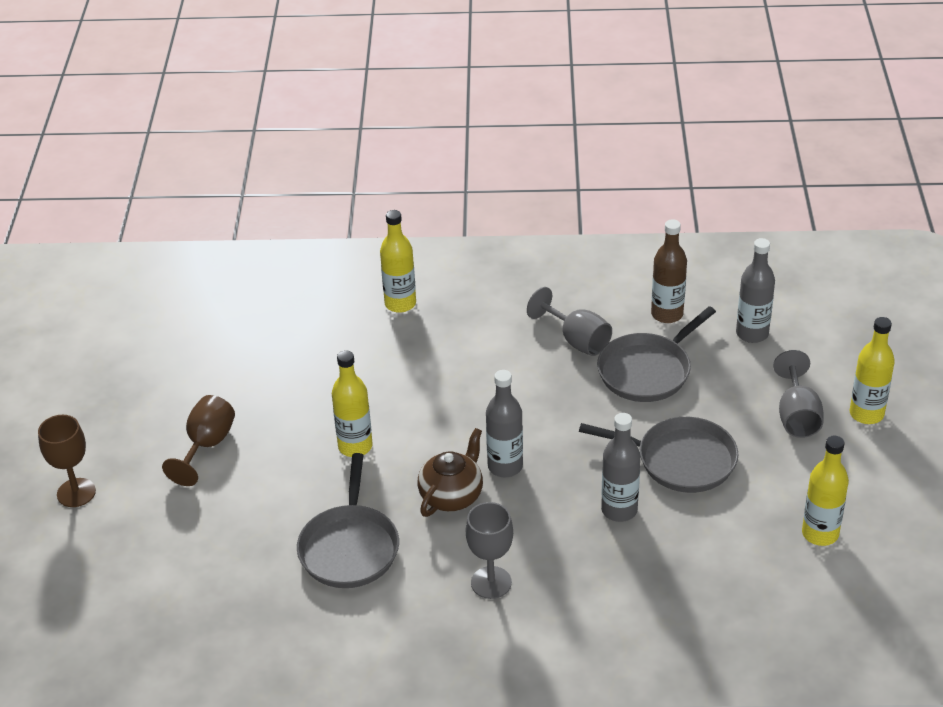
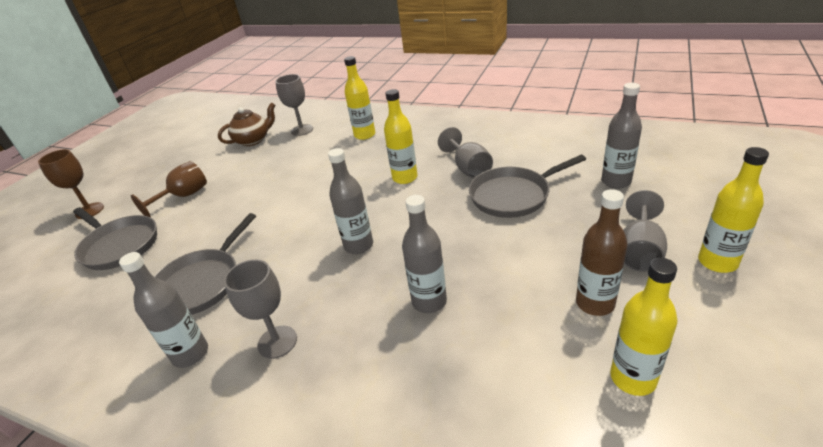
camera: 25 degrees right, 5 degrees down
(293, 306) = (302, 130): none -> grey goblet
(355, 446) = (268, 212): yellow bottle -> yellow bottle (405, 178)
(408, 615) = (190, 354): none -> grey bottle
(452, 495) = (304, 259): brown teapot -> brown teapot (253, 140)
(667, 314) = (547, 161): brown bottle -> brown bottle (595, 303)
(681, 460) = (509, 269): grey pan -> grey pan (119, 245)

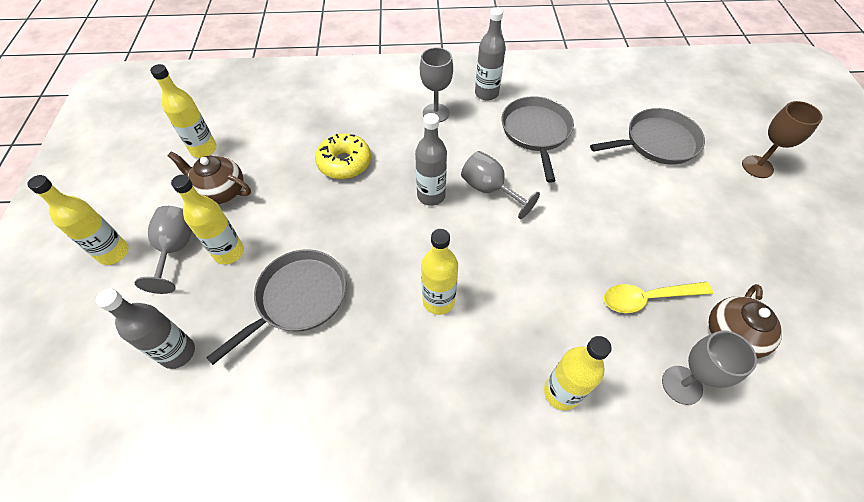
camera: 150 degrees right, 20 degrees up
(119, 245) = (657, 142): grey pan -> grey pan turned 150 degrees clockwise
(183, 197) = (680, 208): brown goblet -> none
(273, 159) = (647, 298): none -> yellow spoon
(429, 302) = (344, 163): grey bottle -> yellow donut
(468, 168) = (364, 339): grey goblet -> grey goblet (490, 190)
(578, 238) = (229, 252): none -> yellow bottle
(595, 303) = (221, 191): brown bottle -> brown teapot

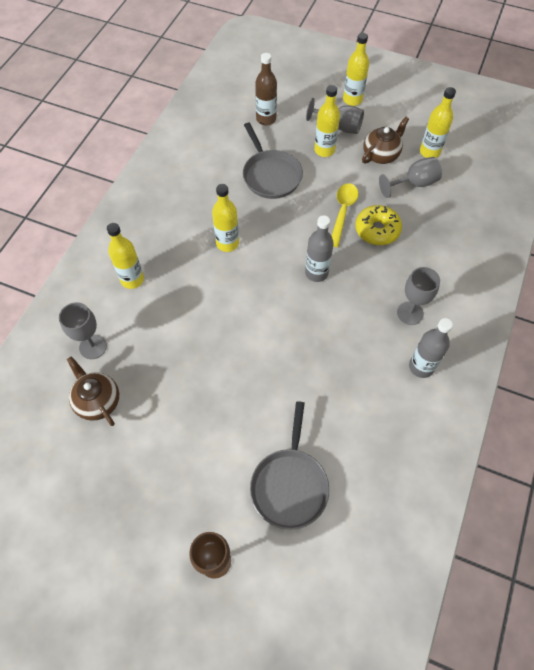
camera: 115 degrees right, 5 degrees up
(178, 352) = (266, 119): grey bottle -> brown bottle
(490, 190) = (302, 314): grey goblet -> grey goblet (413, 184)
(536, 132) = (351, 382): grey pan -> none
(647, 298) = (155, 366): yellow spoon -> yellow spoon (343, 212)

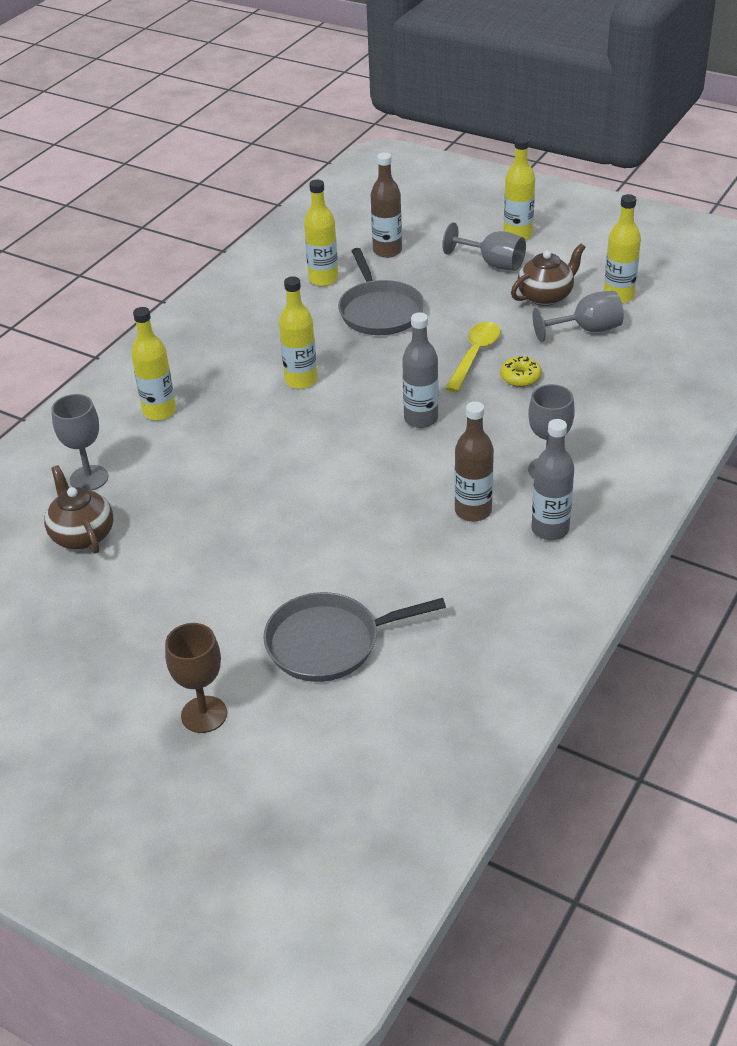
camera: 10 degrees right, 20 degrees down
(290, 485) = (328, 643): grey pan -> grey pan turned 60 degrees clockwise
(324, 150) = (463, 288): yellow bottle -> yellow bottle (323, 279)
(366, 354) = (473, 511): none -> brown bottle
(377, 230) = (520, 377): yellow donut -> yellow donut, size x0.61

